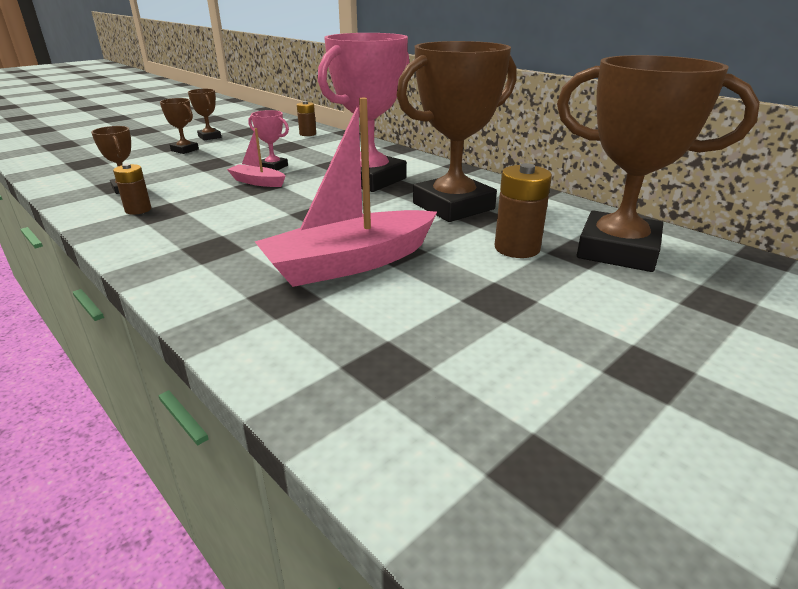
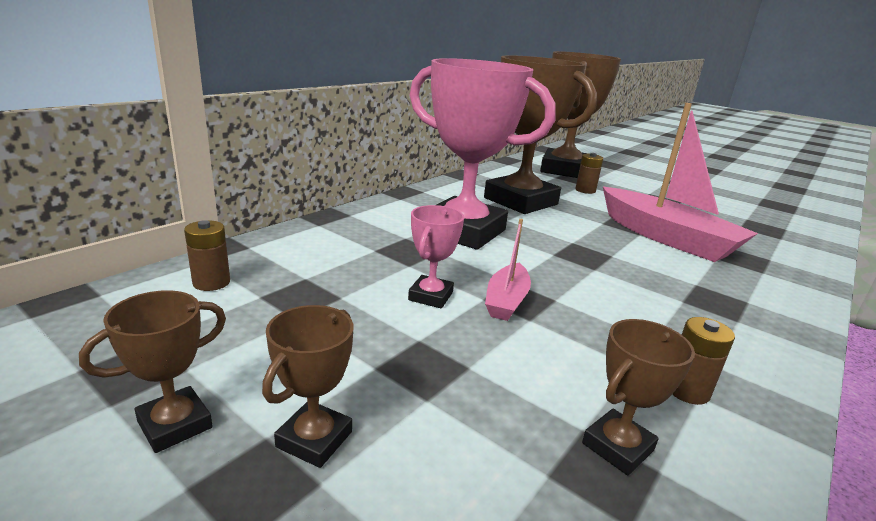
camera: 100 degrees left, 5 degrees down
(517, 248) = (585, 190): brown battery -> brown battery, size x0.64

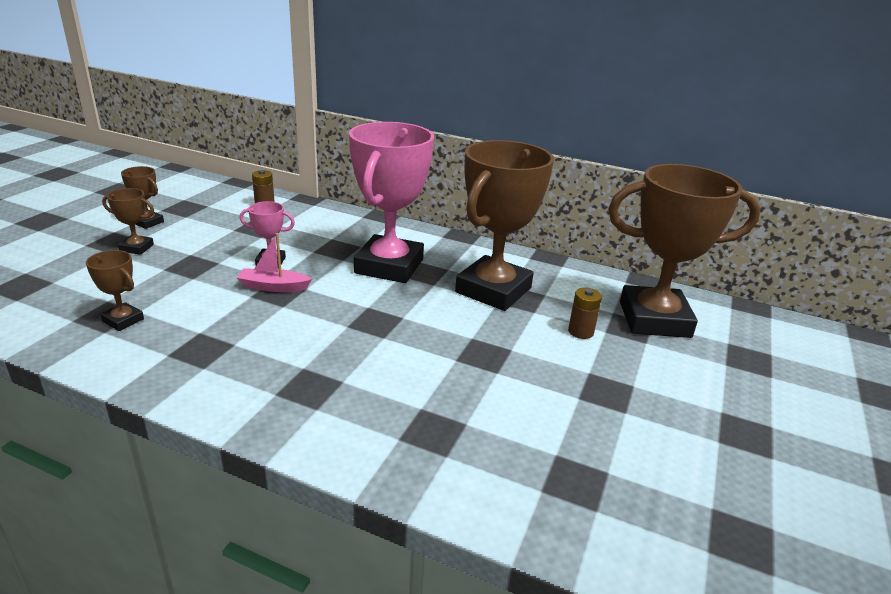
camera: 75 degrees right, 5 degrees up
(666, 238) = (458, 378): pink boat -> none
(687, 390) = (172, 350): brown battery -> none

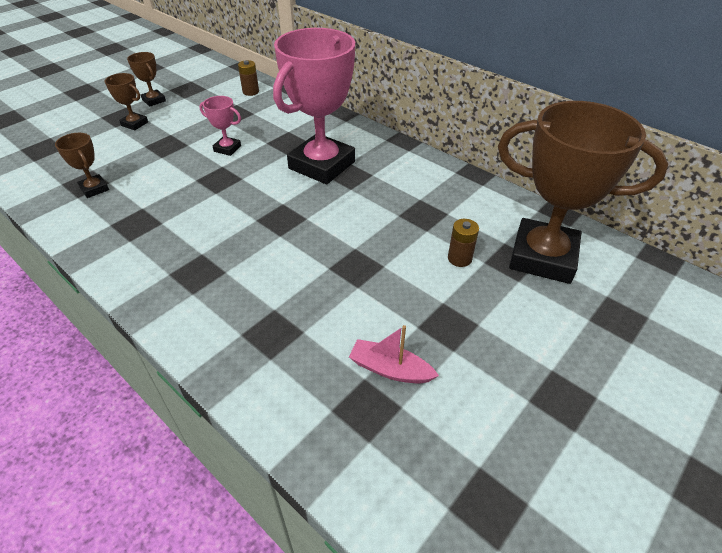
camera: 20 degrees right, 15 degrees up
(273, 287) = (217, 173): pink boat -> pink boat (390, 369)
(493, 290) = (401, 202): brown trophy -> none

